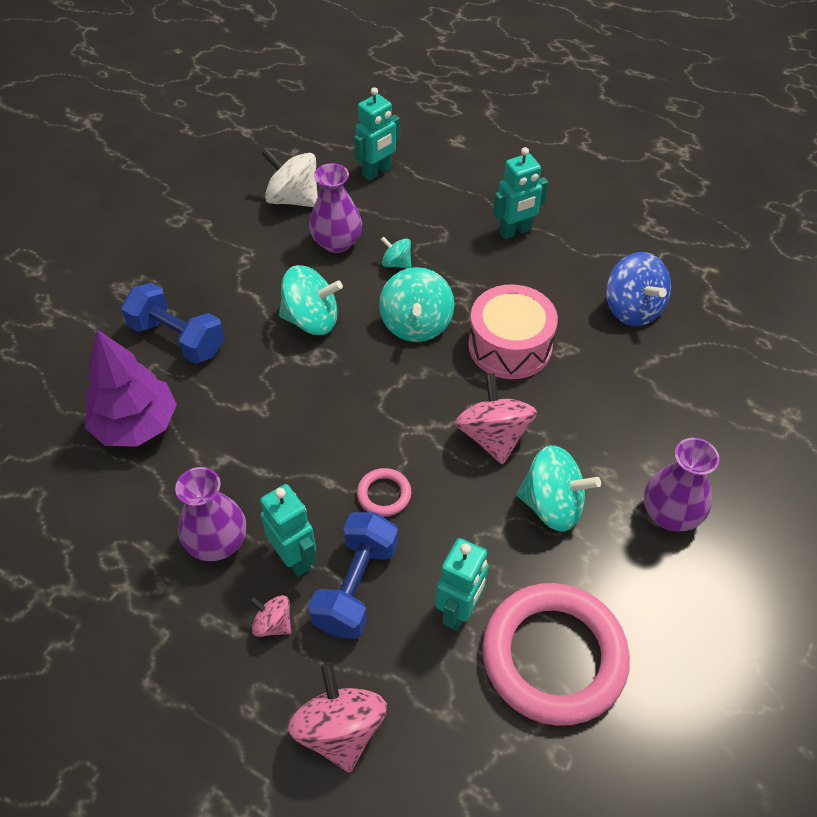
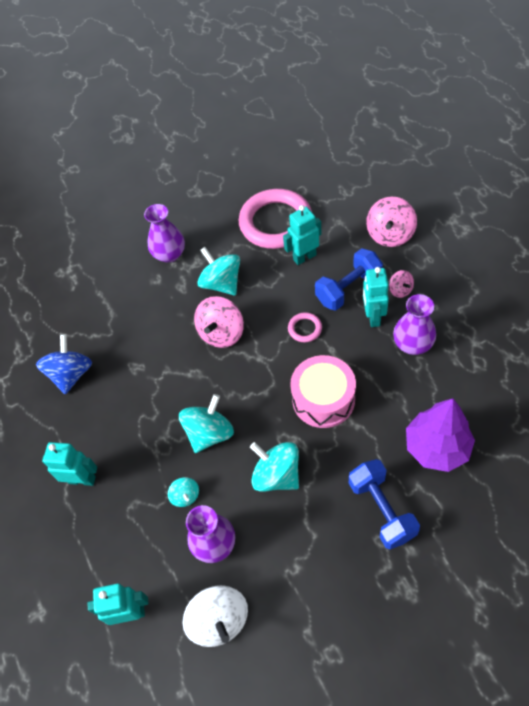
camera: 140 degrees left, 5 degrees up
(510, 346) = (165, 386): pink drum -> pink drum (323, 399)

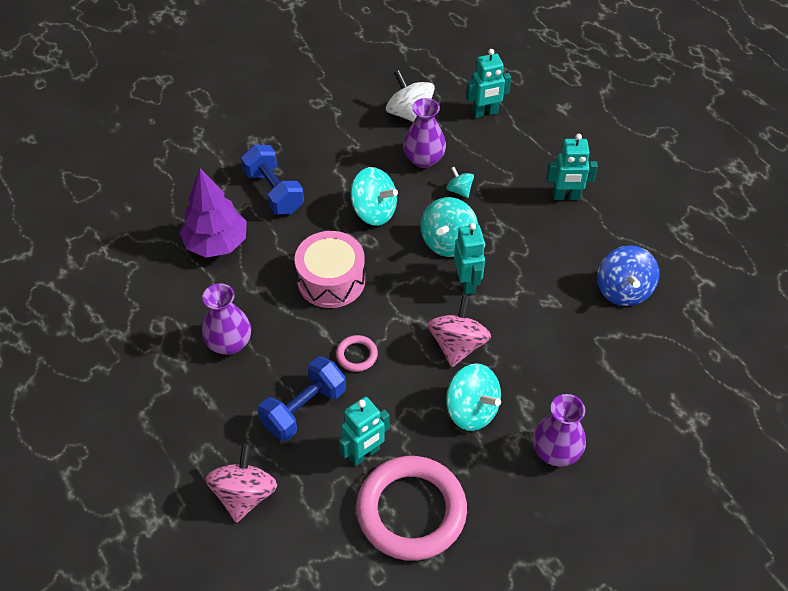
camera: 165 degrees right, 5 degrees down
(373, 317) = (274, 374): turquoise robot -> turquoise robot (467, 283)
(400, 290) = (237, 410): pink spinning top -> none

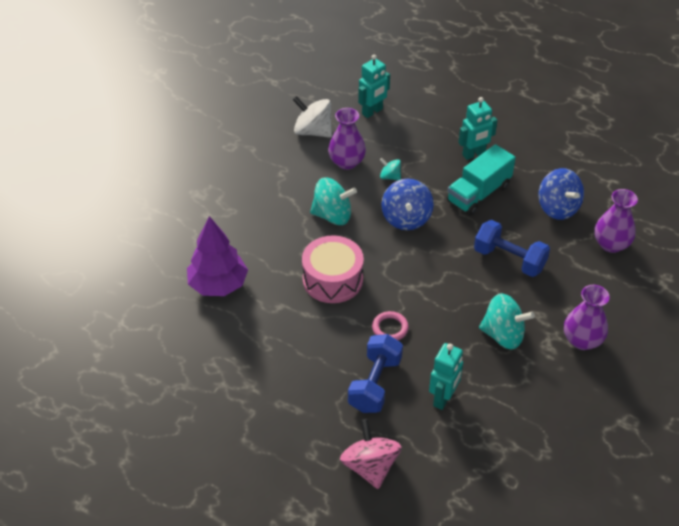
camera: 25 degrees left, 5 degrees down
(229, 343) = (281, 357): purple vase -> purple vase (611, 244)
(274, 192) = (240, 228): blue dumbbell -> blue dumbbell (509, 259)
(411, 511) = (505, 425): pink ring -> none
(448, 242) = (406, 218): turquoise spinning top -> blue spinning top
(457, 345) = (462, 292): pink spinning top -> none
(467, 283) = (440, 244): turquoise robot -> none
(544, 242) = (478, 193): none -> turquoise truck

